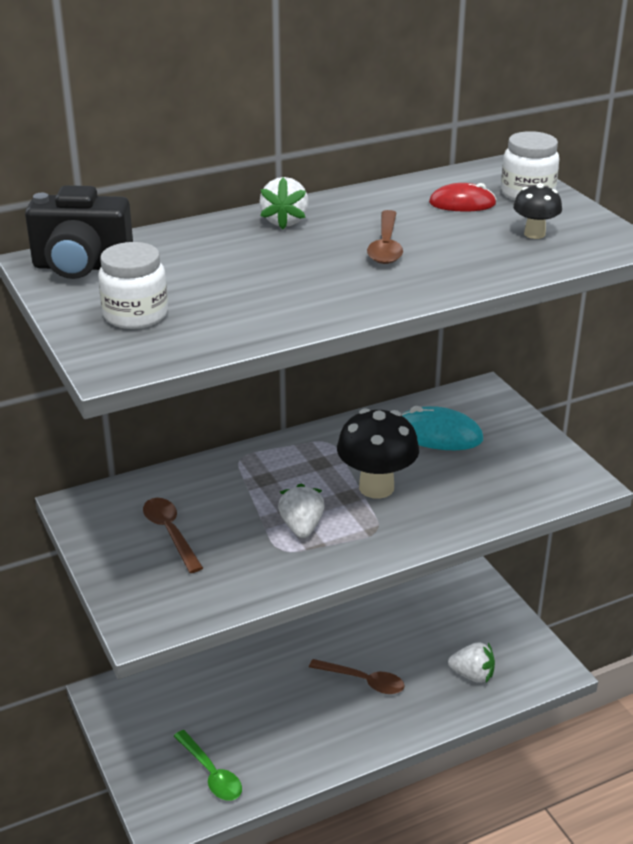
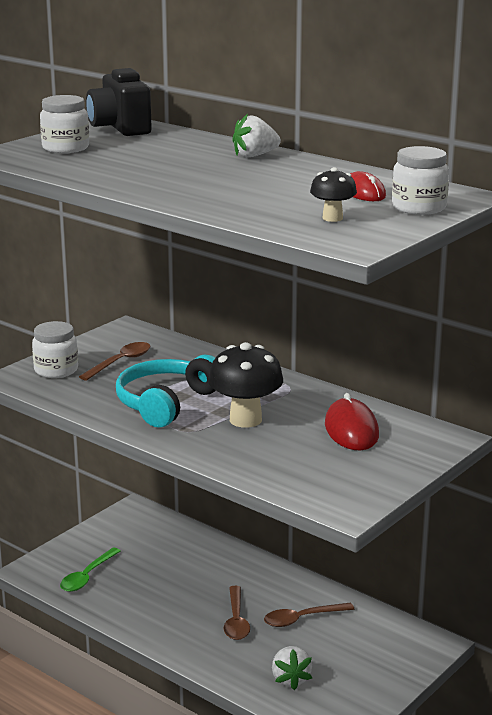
camera: 65 degrees right, 10 degrees down
(150, 587) = (56, 370): none -> white jar
(301, 527) = (166, 403): white strawberry -> turquoise headphones
(386, 246) = (247, 183): brown spoon -> brown spoon (302, 619)
(438, 434) = (351, 430): turquoise mouse -> red mouse

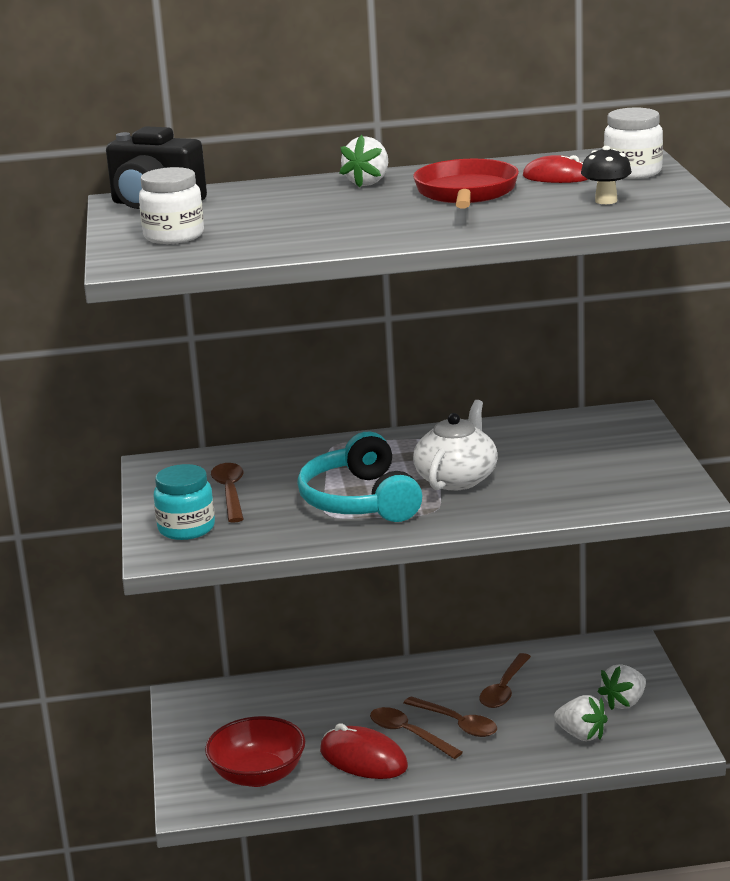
camera: 45 degrees left, 0 degrees up
(56, 370) = (186, 528): white jar -> turquoise jar
(87, 576) = (258, 775): green spoon -> red bowl
(199, 608) = (409, 734): none -> brown spoon
(245, 420) = (457, 479): black mushroom -> white teapot
(277, 182) = (466, 193): none -> red pan
(351, 430) = (552, 444): red mouse -> red mouse (363, 759)
(356, 678) = (624, 702): none -> white strawberry

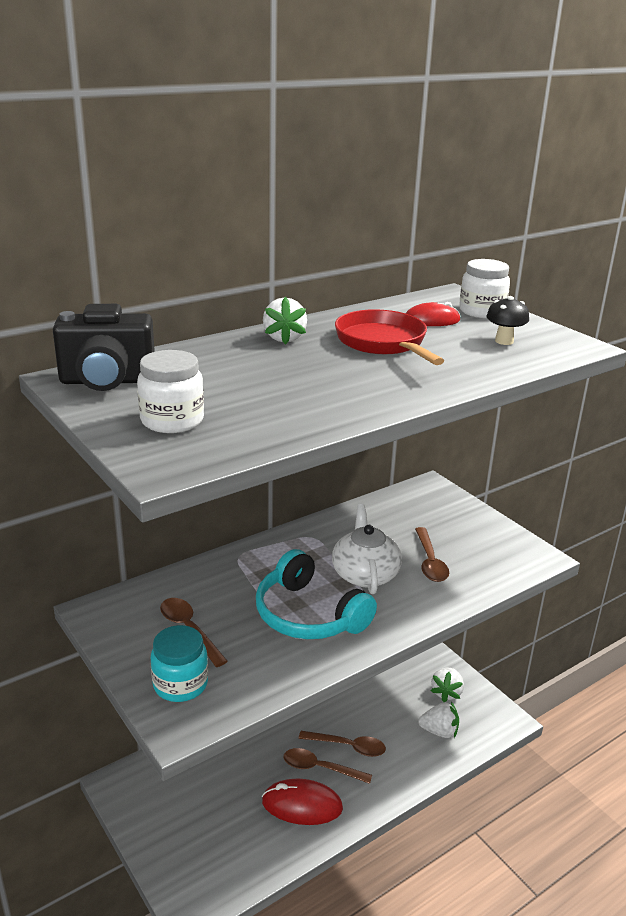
camera: 30 degrees left, 5 degrees up
(258, 775) = (228, 851): red bowl -> none
(504, 689) = (360, 703): brown spoon -> brown spoon (430, 562)

